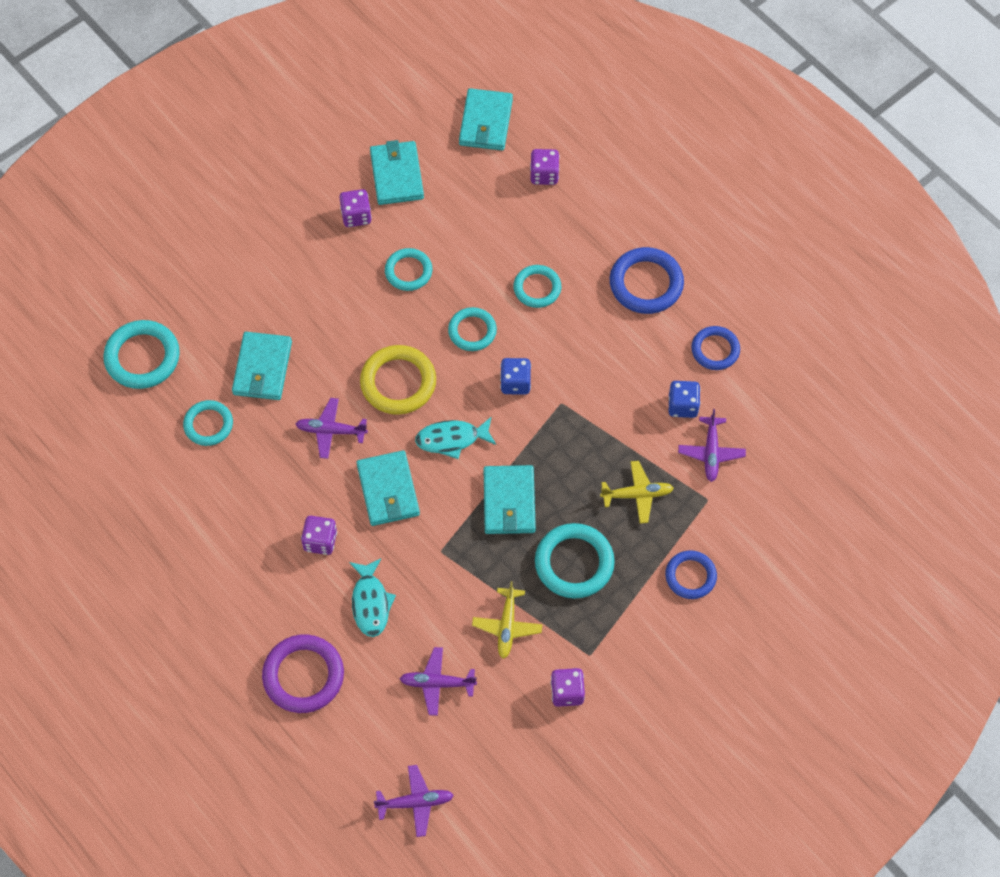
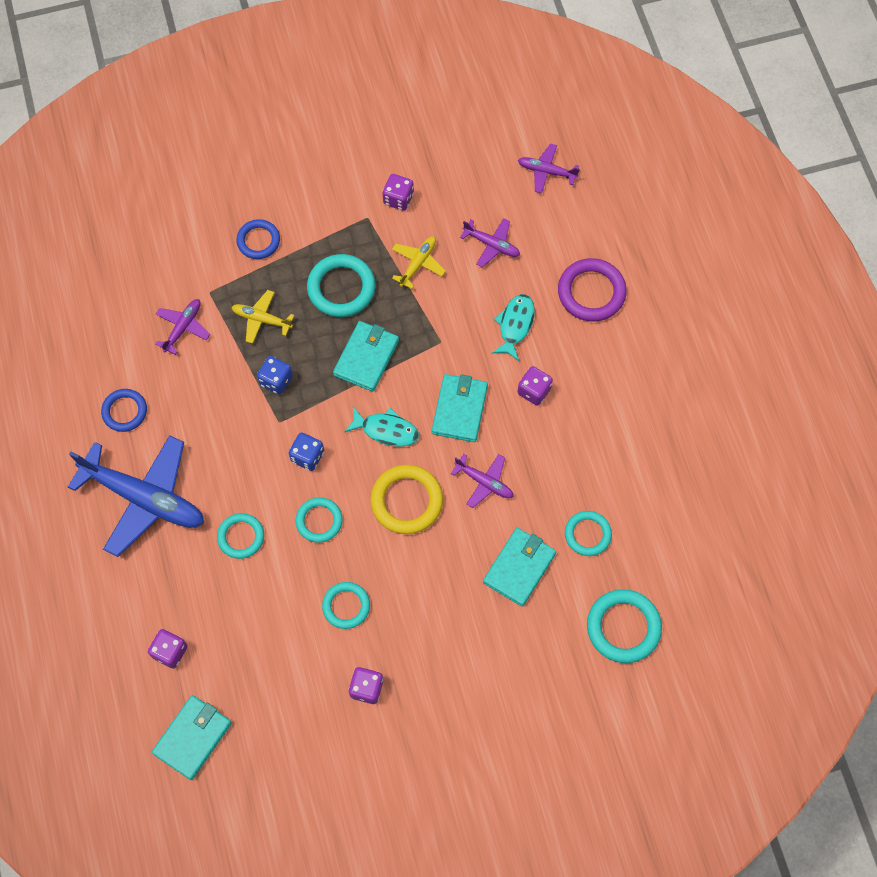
camera: 155 degrees left, 5 degrees up
(397, 175) = (307, 716): turquoise wallet -> none
(646, 283) = (144, 498): blue ring -> blue plane
(683, 406) = (181, 375): blue dice -> blue dice (276, 380)

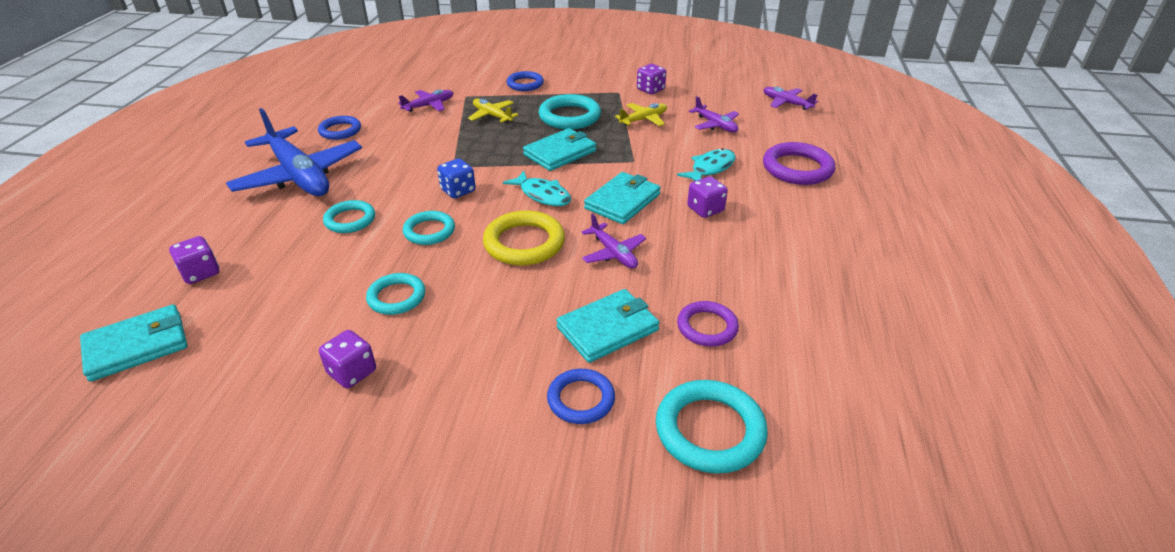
camera: 25 degrees right, 30 degrees down
(276, 380) = (473, 145): blue dice -> none
(532, 639) = (581, 399): none -> blue ring
(587, 534) = (707, 327): turquoise ring -> purple ring

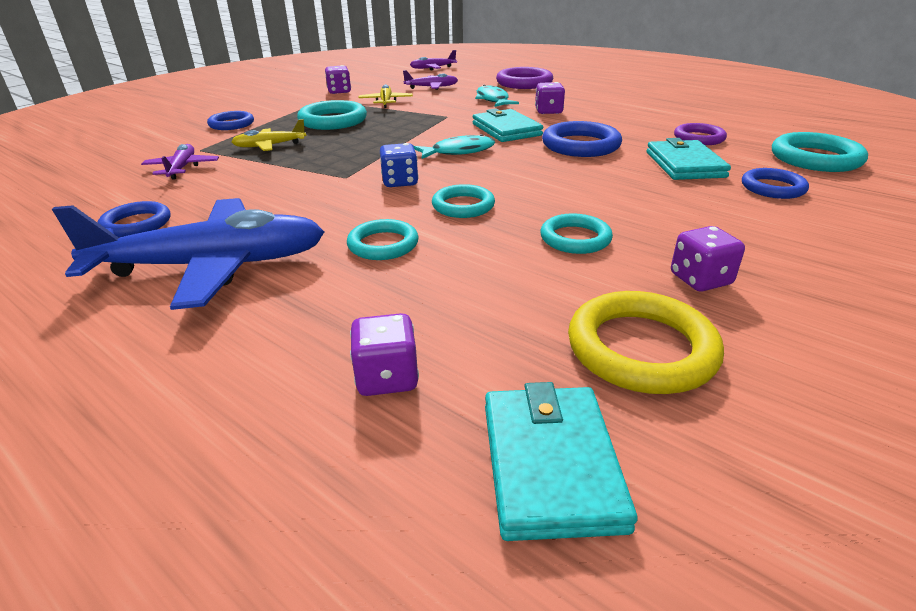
camera: 60 degrees left, 5 degrees down
(524, 243) = (532, 171): yellow ring -> yellow ring (641, 349)
(560, 153) = (394, 134): turquoise wallet -> none
(613, 253) = (580, 145): purple plane -> blue ring

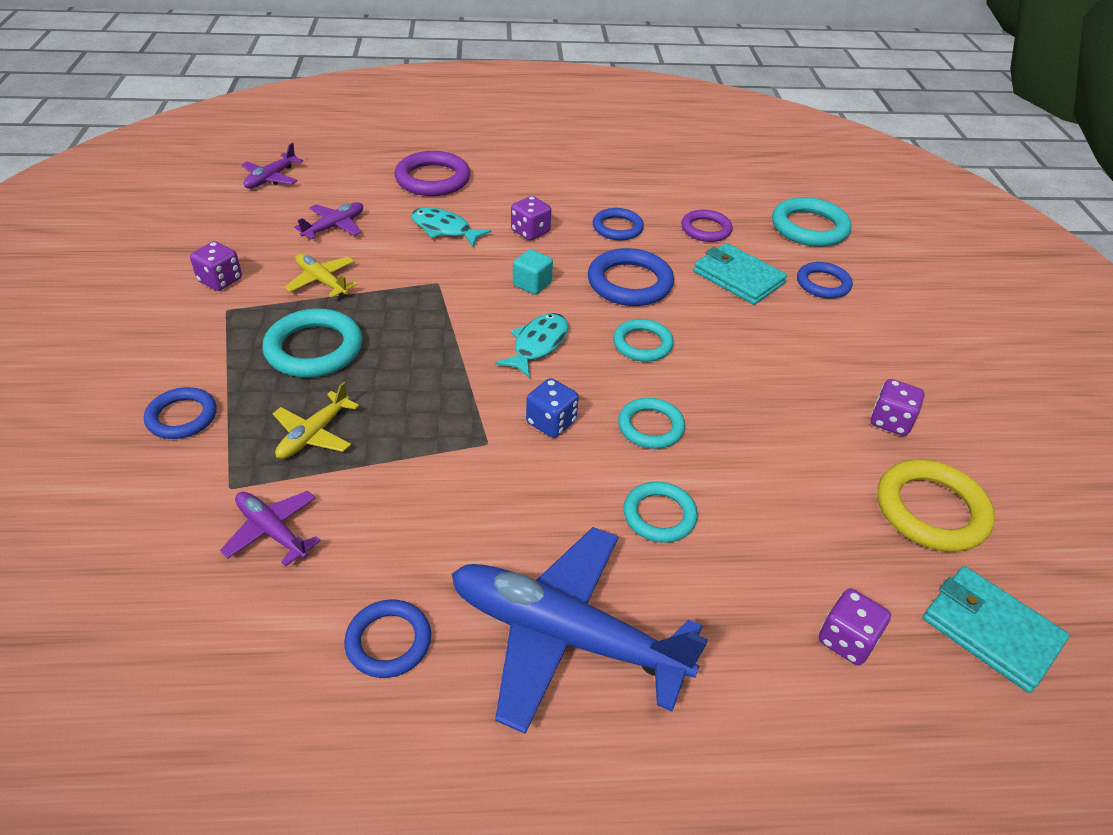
camera: 45 degrees left, 10 degrees up
(213, 266) = (565, 635): blue plane -> blue plane turned 105 degrees counterclockwise
(506, 129) = (532, 284): turquoise wallet -> turquoise cube
(575, 238) = (776, 421): turquoise ring -> turquoise ring (642, 344)
(619, 122) = (617, 228): none -> blue ring

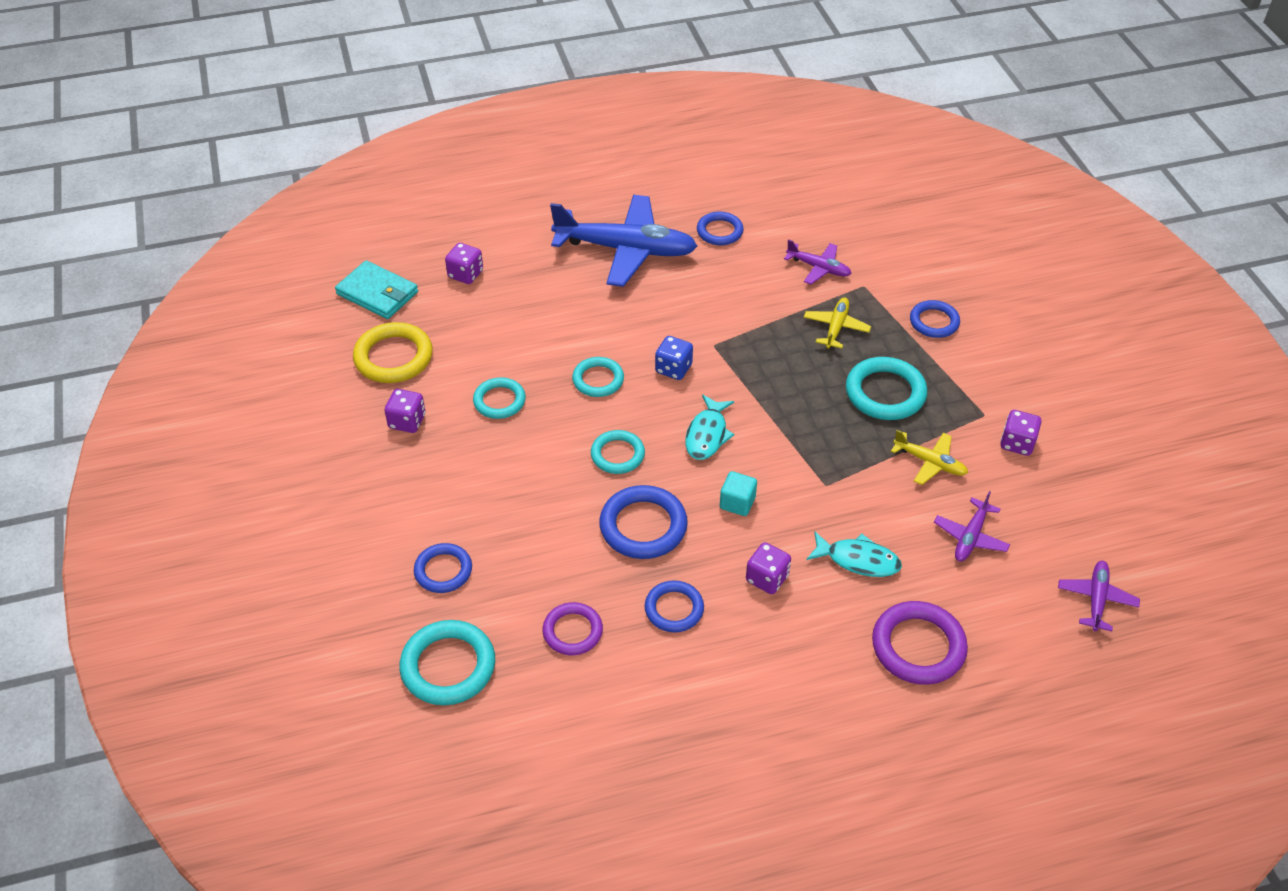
camera: 170 degrees right, 5 degrees up
(659, 515) = (582, 320): turquoise ring -> turquoise ring (499, 401)
(738, 277) = (533, 559): turquoise wallet -> none

